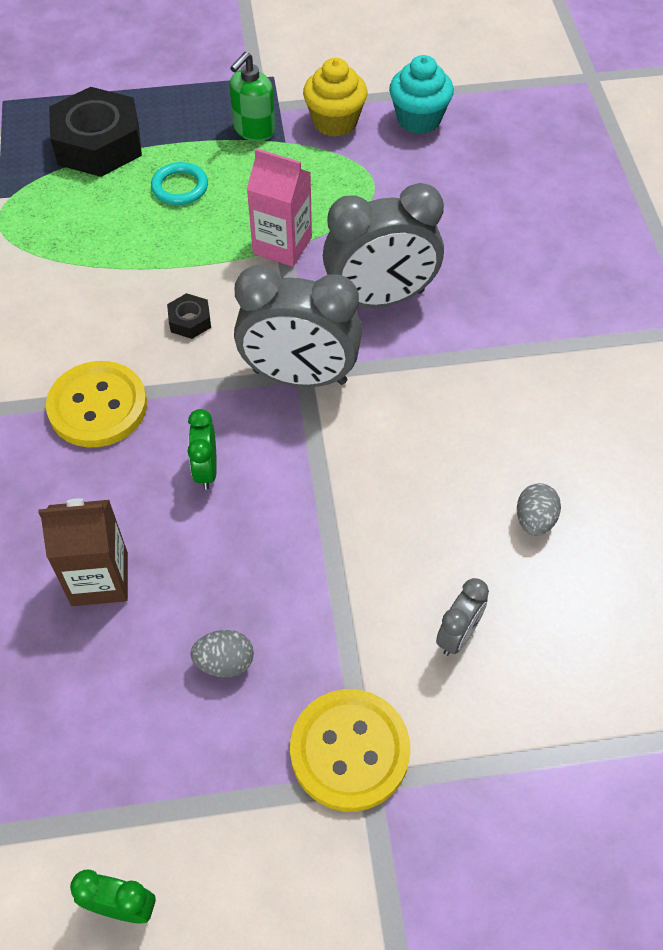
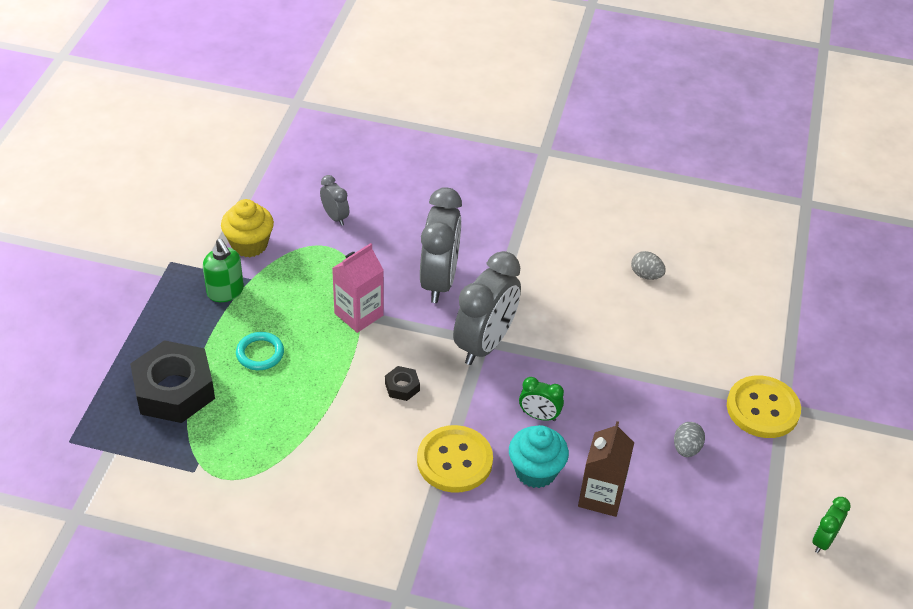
camera: 70 degrees left, 10 degrees down
(418, 119) = (278, 200): turquoise cupcake -> turquoise cupcake (535, 471)
(458, 635) = (708, 336): grey clock -> grey clock (335, 217)

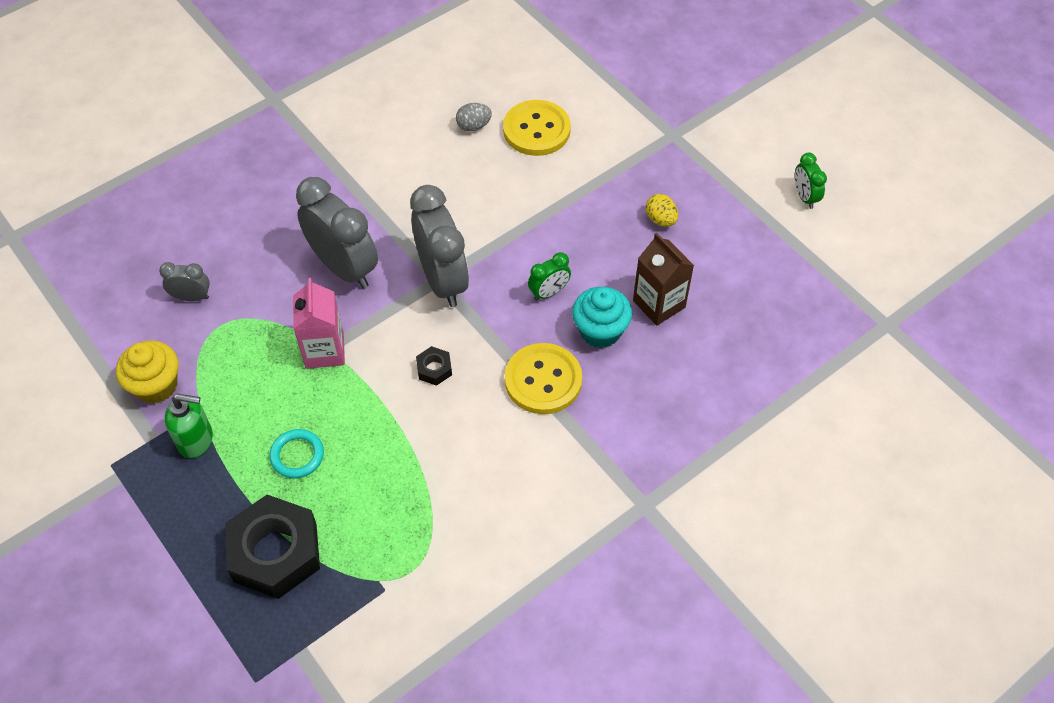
camera: 50 degrees left, 10 degrees up
(686, 448) = (660, 219): grey egg -> yellow egg
(762, 409) = (664, 148): yellow button -> yellow button (536, 130)

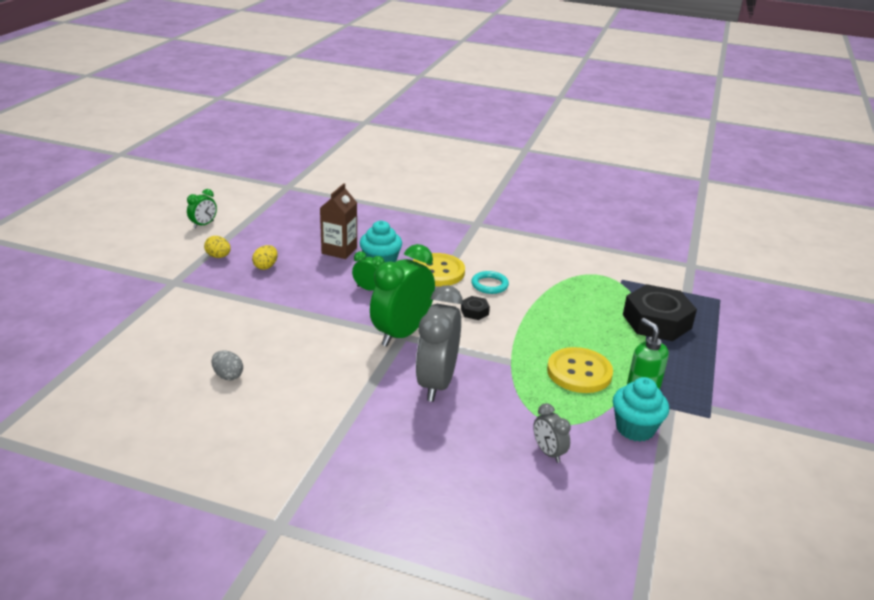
camera: 125 degrees left, 25 degrees down
(156, 385) = (635, 428): yellow cupcake -> turquoise cupcake
(297, 455) = (595, 339): turquoise ring -> turquoise ring (489, 285)
(324, 350) = (513, 361): pink carton -> none
(443, 280) = (402, 333): grey clock -> green clock
(536, 130) = (210, 342): yellow button -> yellow button (579, 372)
(710, 186) = (218, 256): none -> yellow egg

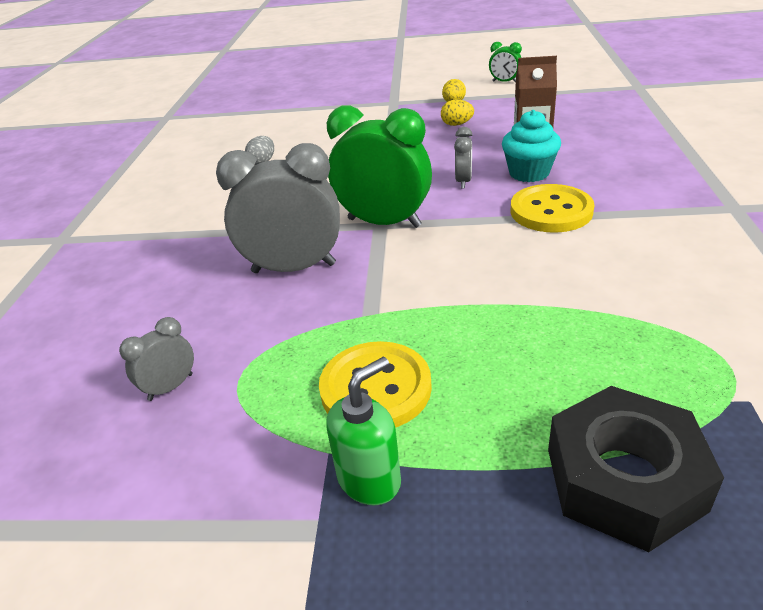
camera: 80 degrees right, 5 degrees up
(369, 289) = (463, 181): green clock -> grey clock
(474, 312) = (474, 260): black nut -> none
(489, 285) = (559, 256): turquoise ring -> none
(635, 428) = (242, 481): turquoise cupcake -> none

